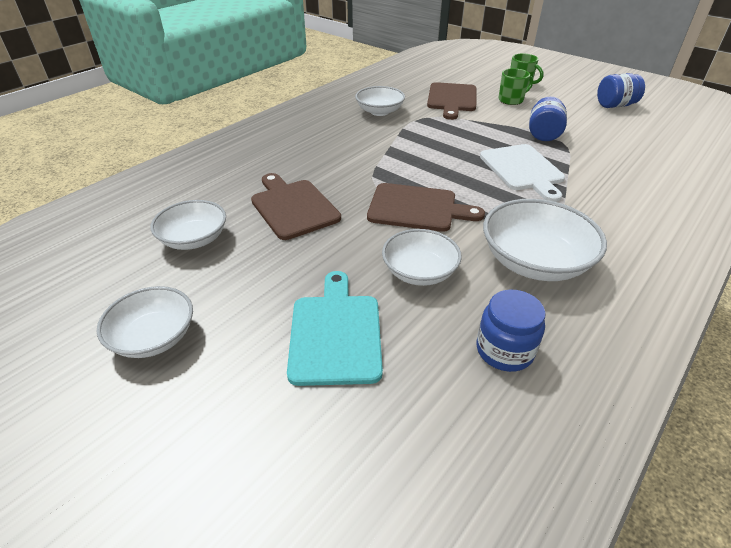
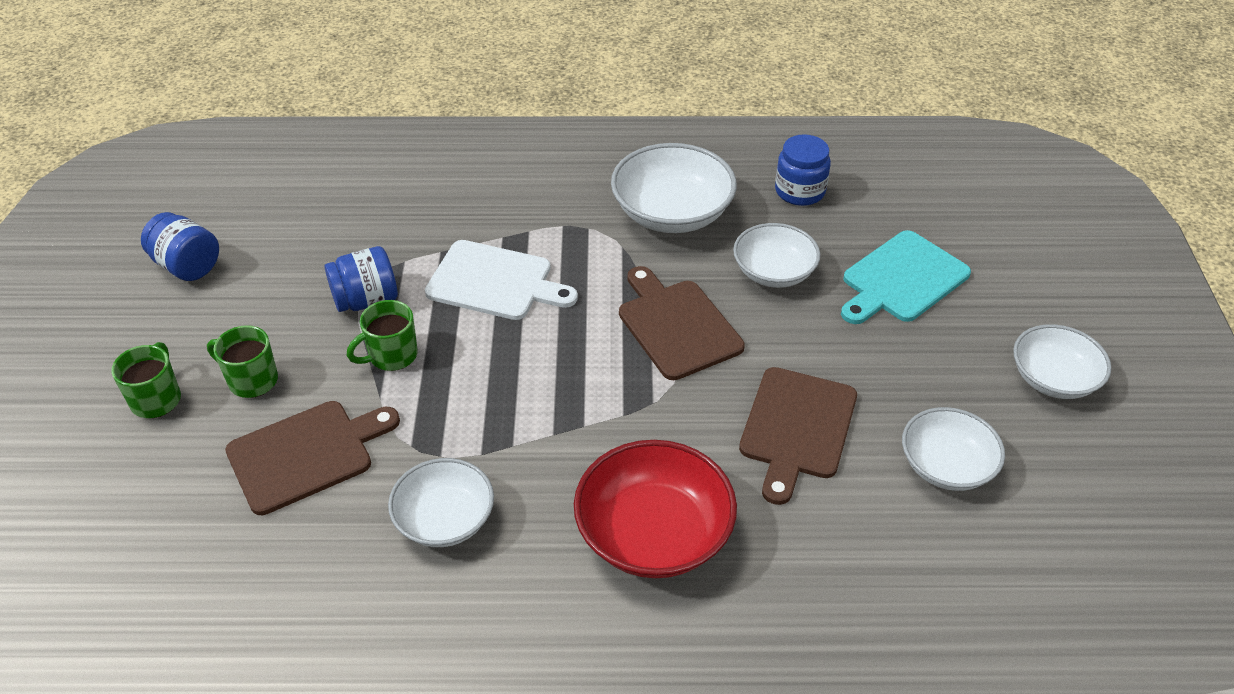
camera: 130 degrees left, 5 degrees up
(303, 145) = (654, 534): none -> red bowl
(492, 128) = (391, 355): none -> green mug
(522, 170) = (495, 282): white cutting board -> white cutting board turned 75 degrees clockwise

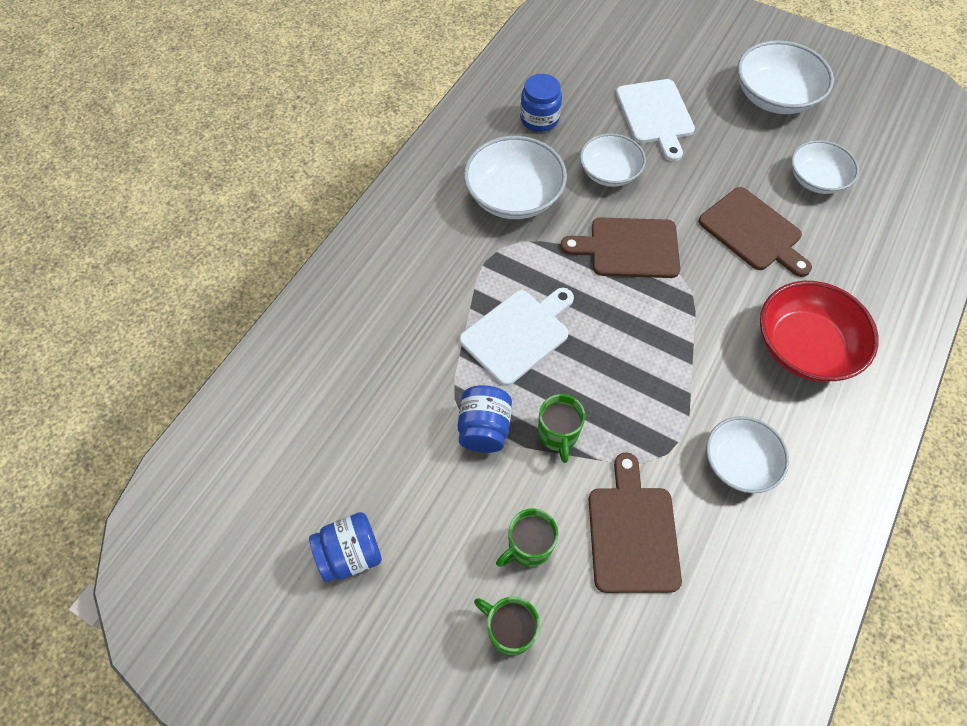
camera: 60 degrees left, 15 degrees up
(902, 279) = (655, 115): turquoise cutting board -> white cutting board
(1053, 379) = (774, 97): white bowl -> white bowl, size x1.52

